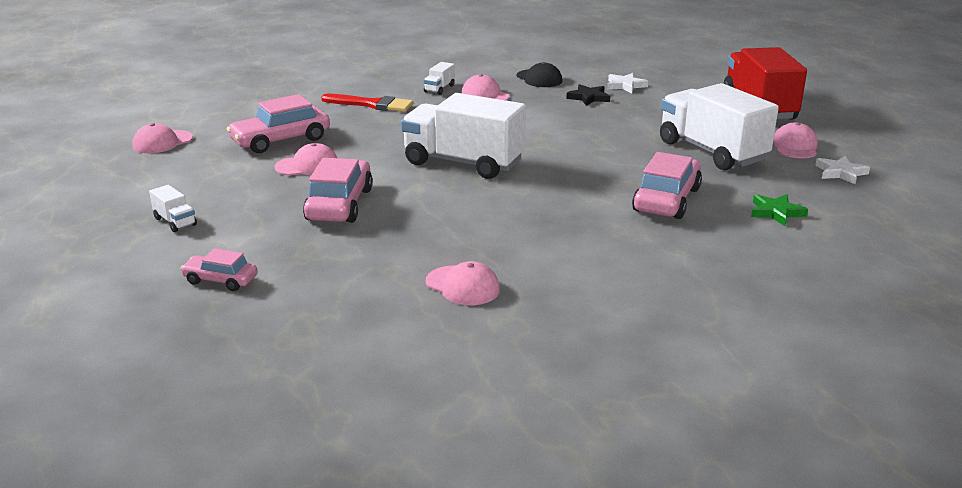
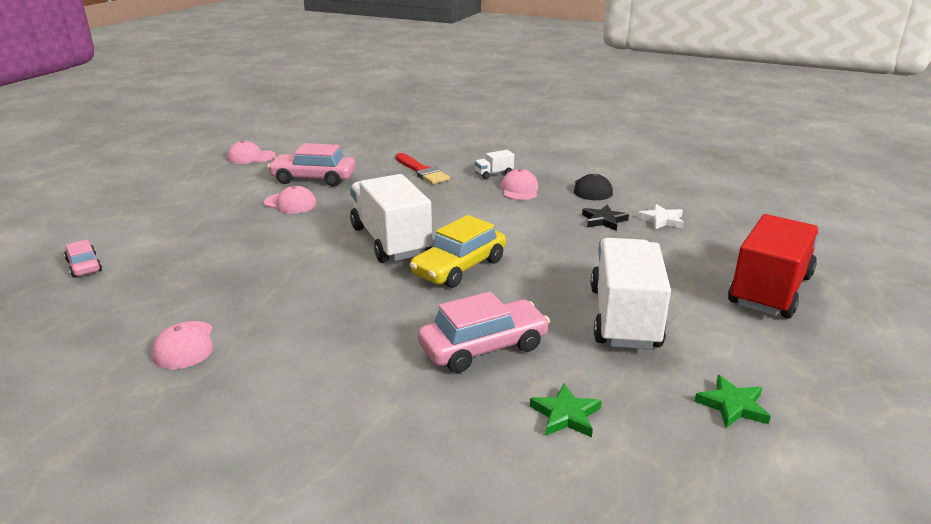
camera: 40 degrees right, 0 degrees up
(175, 222) = (148, 214): white truck -> none
(340, 204) = (249, 241): pink car -> none
(553, 161) = (459, 267): none -> yellow car
(795, 146) = (732, 350): pink cap -> none
(840, 173) = (732, 405): white star -> green star

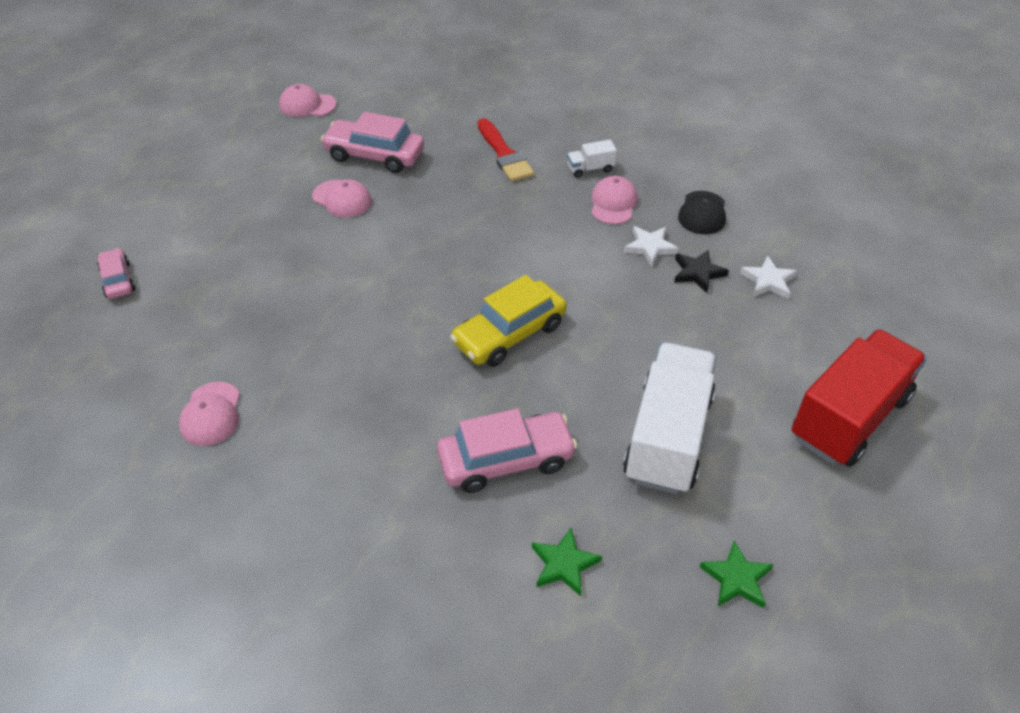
camera: 10 degrees right, 20 degrees up
(390, 241) = (443, 279): white truck -> none
(559, 210) = (650, 247): none -> white star

